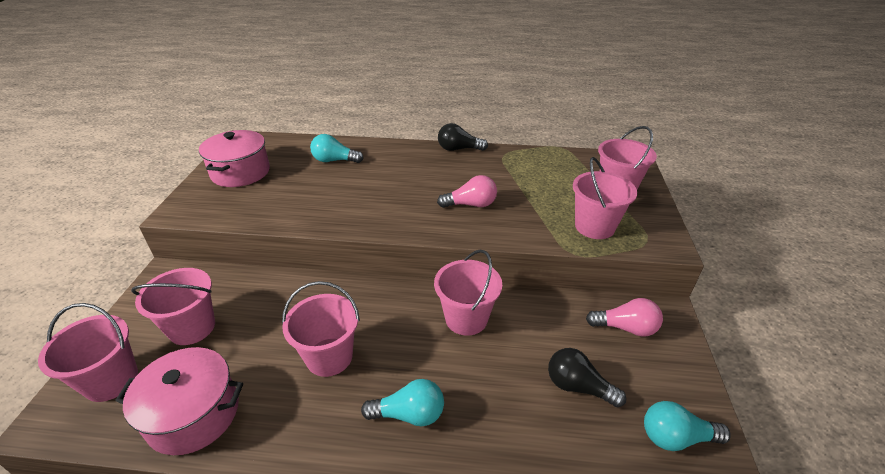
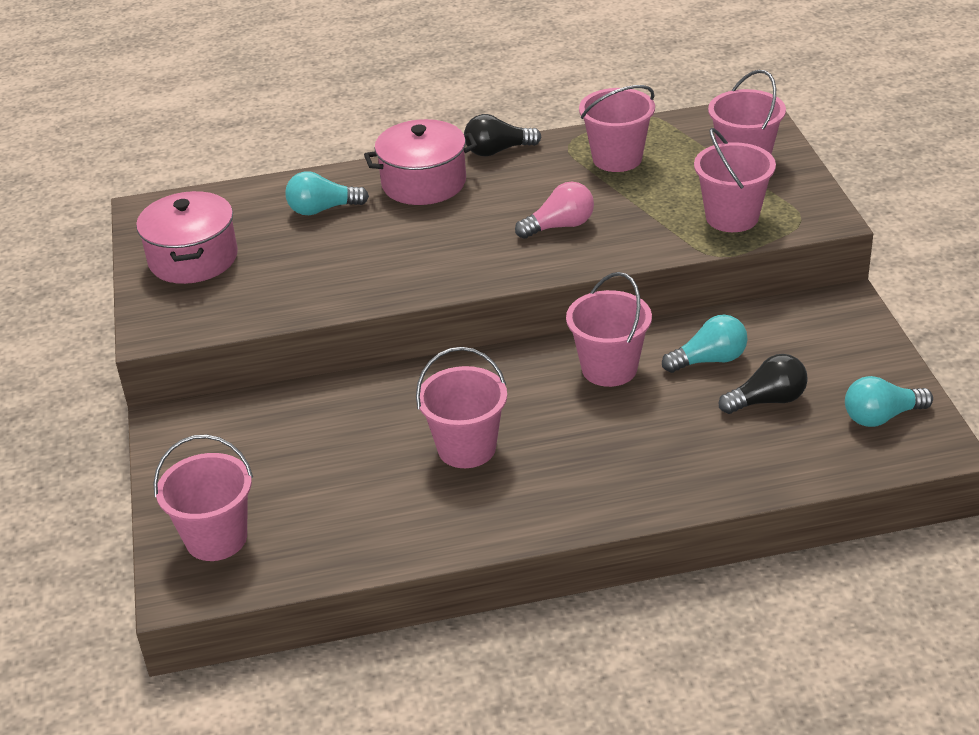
camera: 15 degrees left, 0 degrees up
(192, 327) = (266, 466): pink bucket -> pink bucket (617, 158)
(194, 414) = (348, 538): pink pot -> pink pot (424, 183)
(409, 414) = (594, 472): turquoise light bulb -> turquoise light bulb (709, 360)
(578, 386) = (767, 400): black light bulb -> black light bulb turned 150 degrees clockwise
(625, 328) = (802, 330): pink light bulb -> none

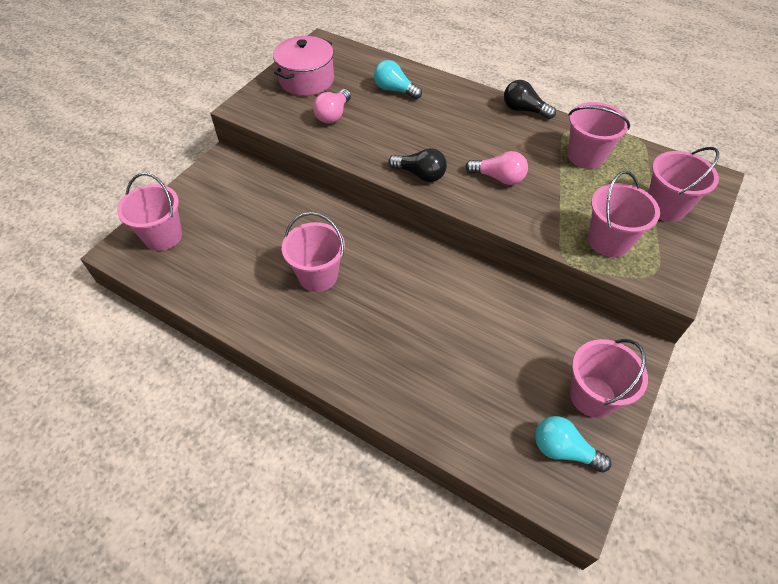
camera: 40 degrees right, 15 degrees up
(286, 274) = (333, 115): none -> pink light bulb
(424, 183) = (461, 105): pink pot -> none
(609, 368) = (444, 285): pink bucket -> pink bucket (592, 396)
(709, 360) = (505, 323): turquoise light bulb -> none
(767, 400) = (506, 378): black light bulb -> black light bulb (420, 174)

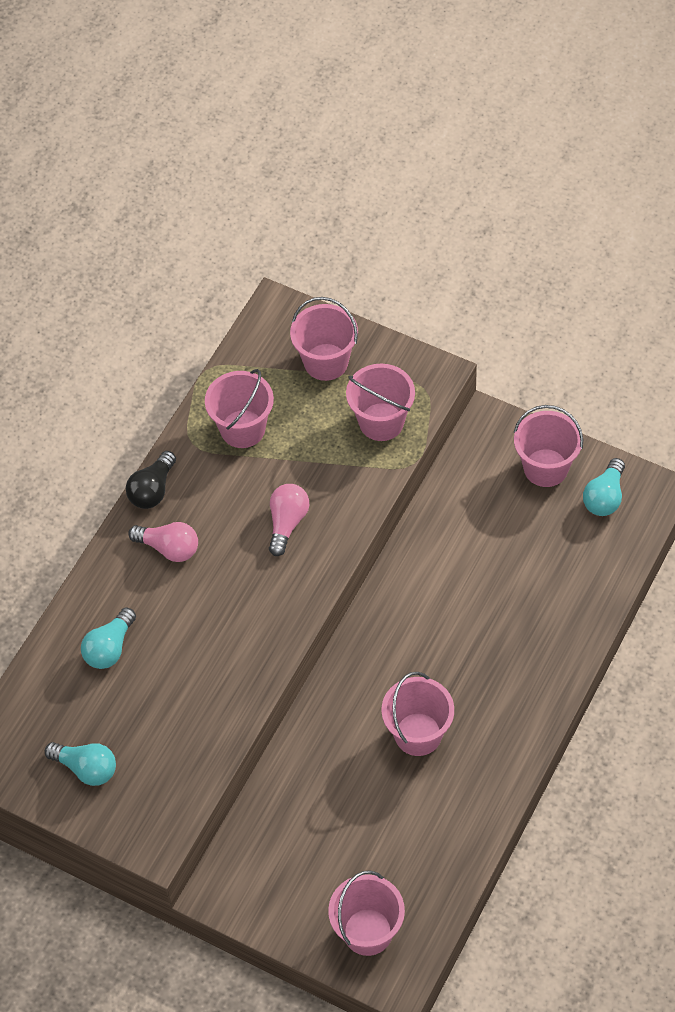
camera: 90 degrees left, 5 degrees up
(306, 80) = (86, 768): pink pot -> turquoise light bulb
(333, 115) = (169, 721): pink light bulb -> pink light bulb (169, 548)
(420, 174) = (286, 608): black light bulb -> none

